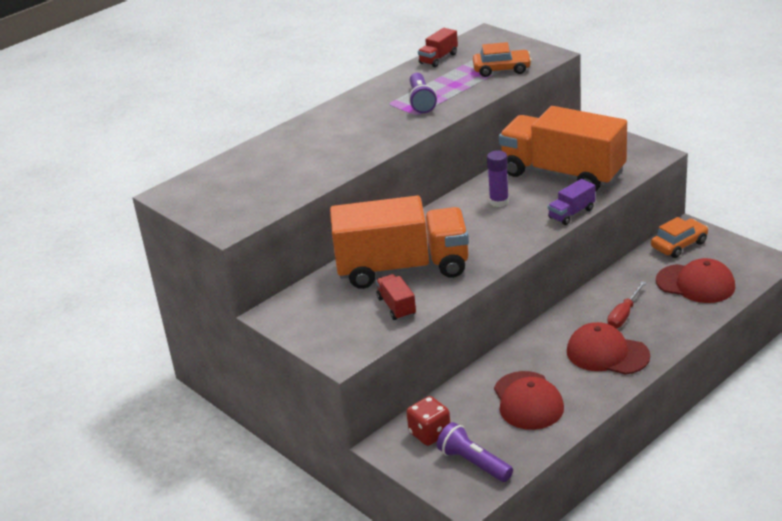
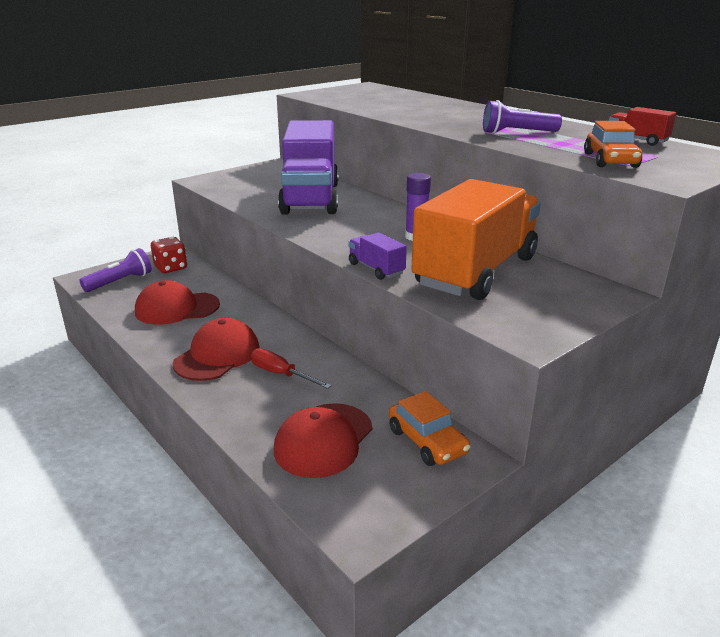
camera: 90 degrees right, 5 degrees down
(396, 307) = (253, 195): red truck -> none
(403, 268) = (310, 198): orange truck -> purple truck

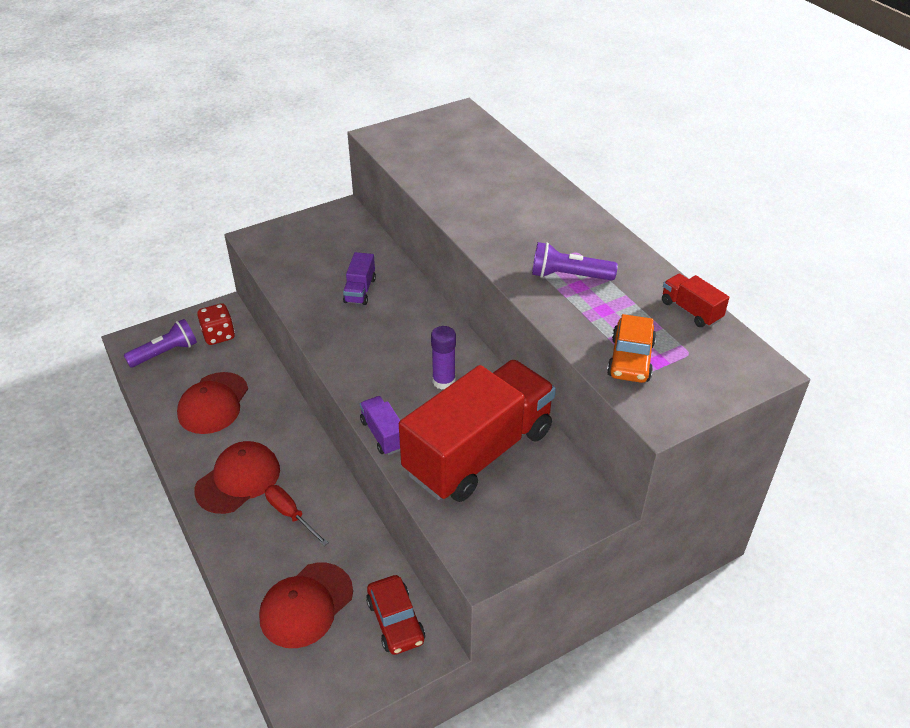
camera: 10 degrees right, 15 degrees up
(177, 308) = (213, 403): red cap -> red cap turned 75 degrees counterclockwise
(310, 198) = (360, 290): purple truck -> purple truck, size x0.40
(427, 441) = (395, 621): orange car -> red car
(476, 271) = (478, 452): orange truck -> red truck

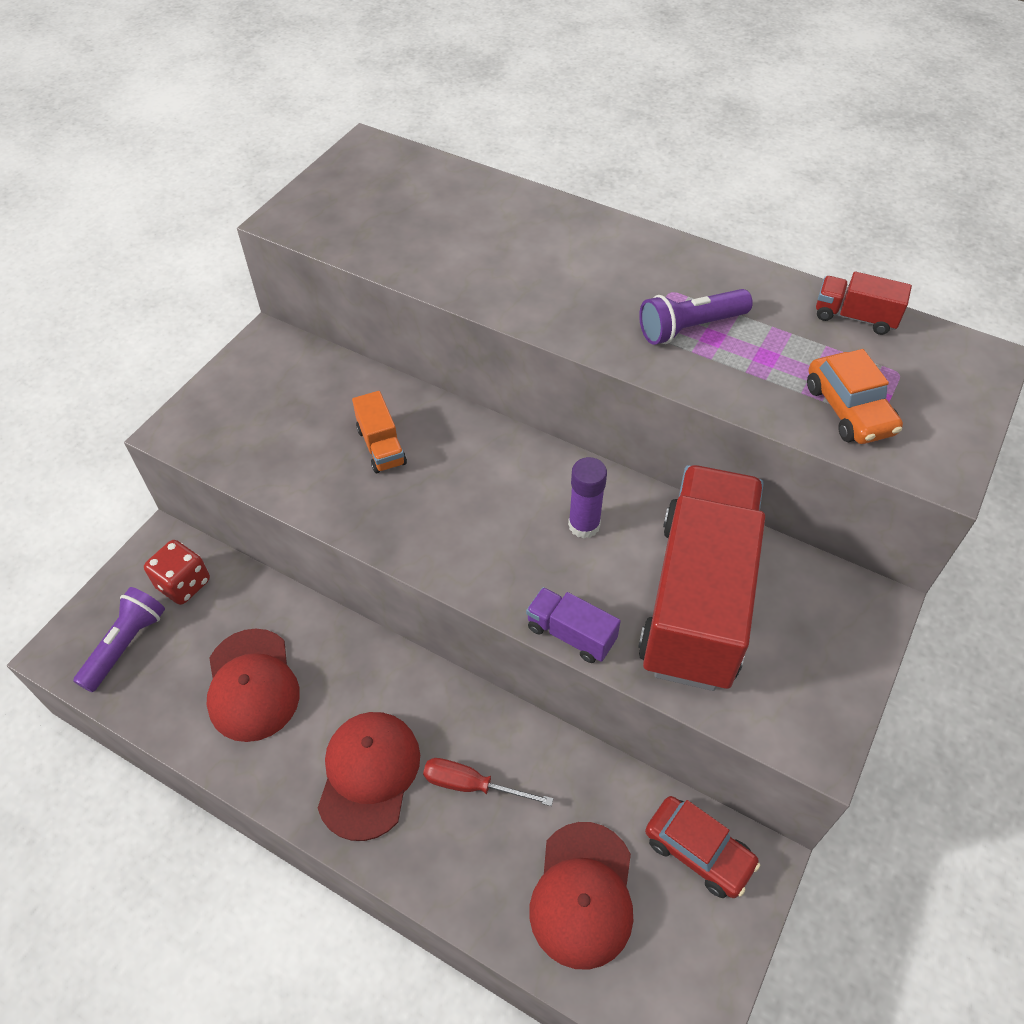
camera: 30 degrees left, 10 degrees up
(360, 290) = (381, 446): purple truck -> orange truck

